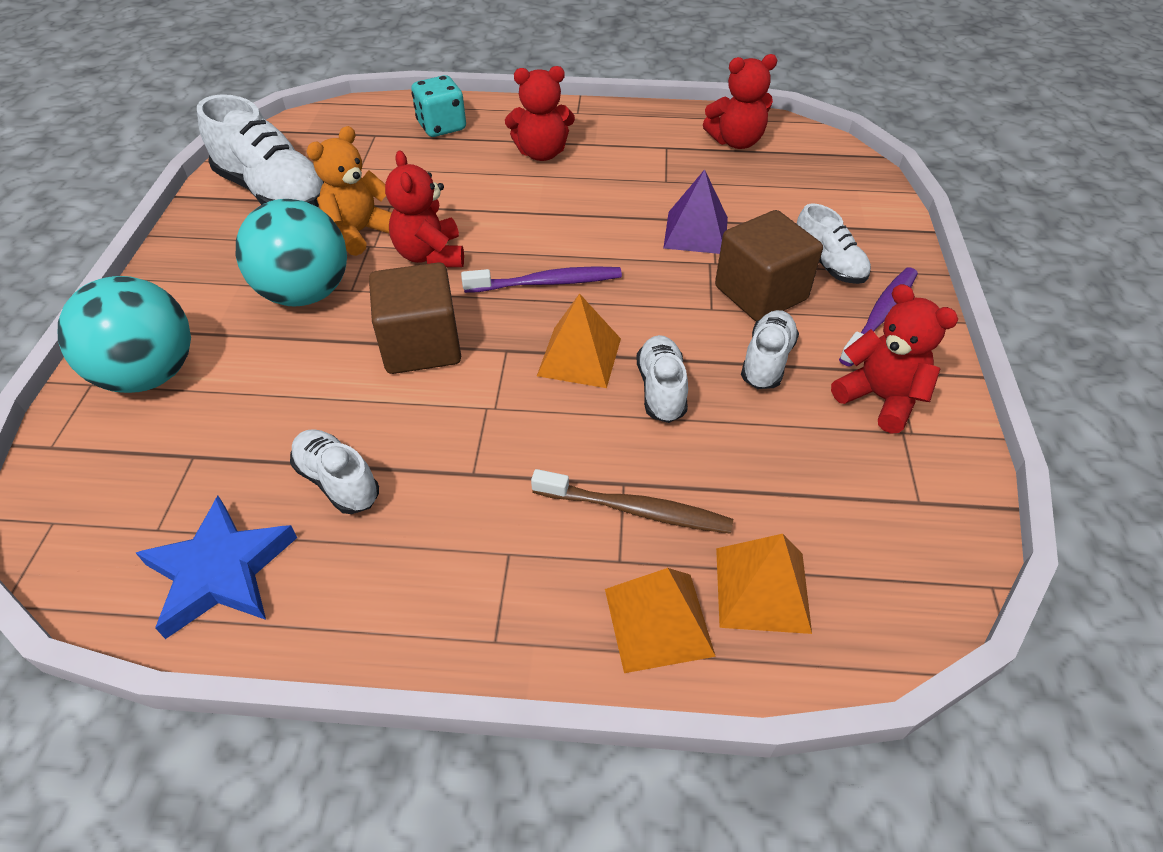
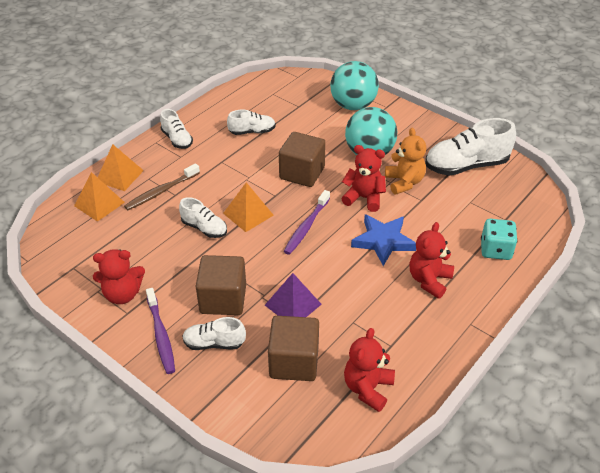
camera: 125 degrees right, 5 degrees down
(221, 571) = (242, 101): blue star -> blue star (383, 241)
(766, 361) = (182, 271): white shoe -> white shoe (177, 139)
(770, 197) = (294, 362): none -> brown cube

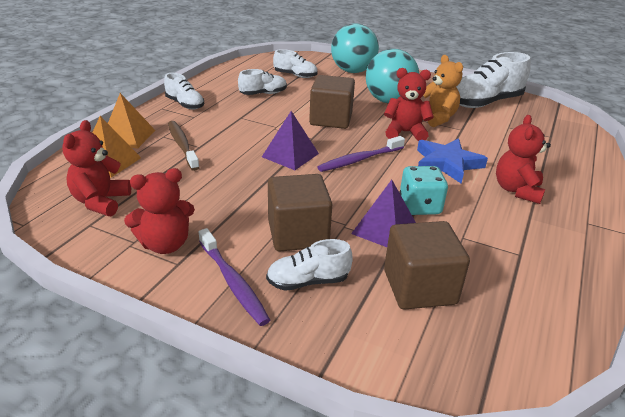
camera: 15 degrees left, 10 degrees down
(161, 191) = (182, 145): brown toothbrush -> brown toothbrush turned 120 degrees clockwise
(204, 228) = (245, 171): white shoe -> white shoe (295, 75)
(248, 214) = (290, 155): orange pyramid -> purple pyramid
(306, 227) = (359, 159): purple toothbrush -> purple toothbrush turned 45 degrees clockwise
(368, 388) = (525, 302): red teddy bear -> red teddy bear (101, 202)
(495, 250) = (561, 159): turquoise dice -> turquoise dice (419, 206)

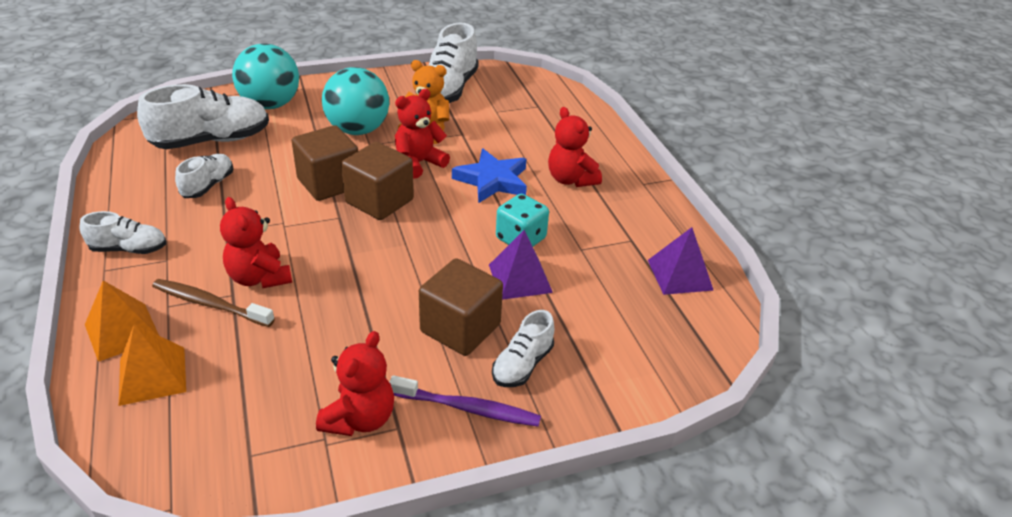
camera: 45 degrees left, 5 degrees up
(101, 202) = (221, 424): red teddy bear -> red teddy bear (259, 277)
(290, 155) = (345, 249): purple pyramid -> purple pyramid (680, 275)
(295, 75) = (211, 141): white shoe -> white shoe, size x1.81
(359, 159) = (416, 218): purple toothbrush -> none
(419, 287) = (601, 313): brown cube -> brown cube (379, 201)

